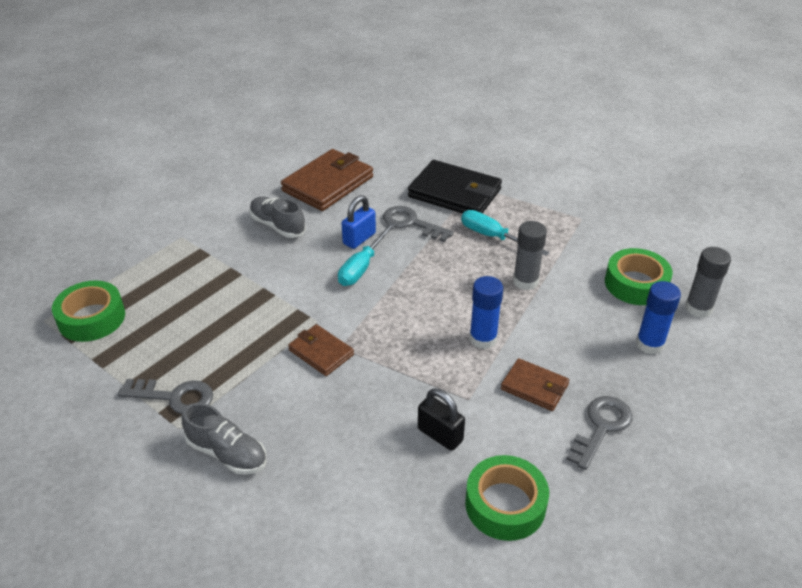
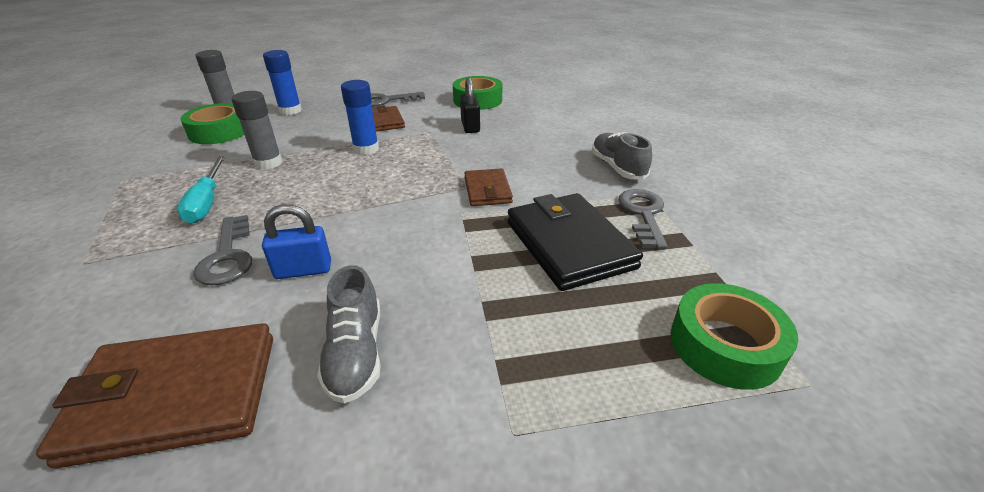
camera: 140 degrees left, 5 degrees down
(174, 397) = (643, 214): grey key -> grey key turned 45 degrees clockwise
(362, 267) = (353, 238): turquoise screwdriver -> none
(455, 193) = (117, 266): black wallet -> black wallet (569, 244)

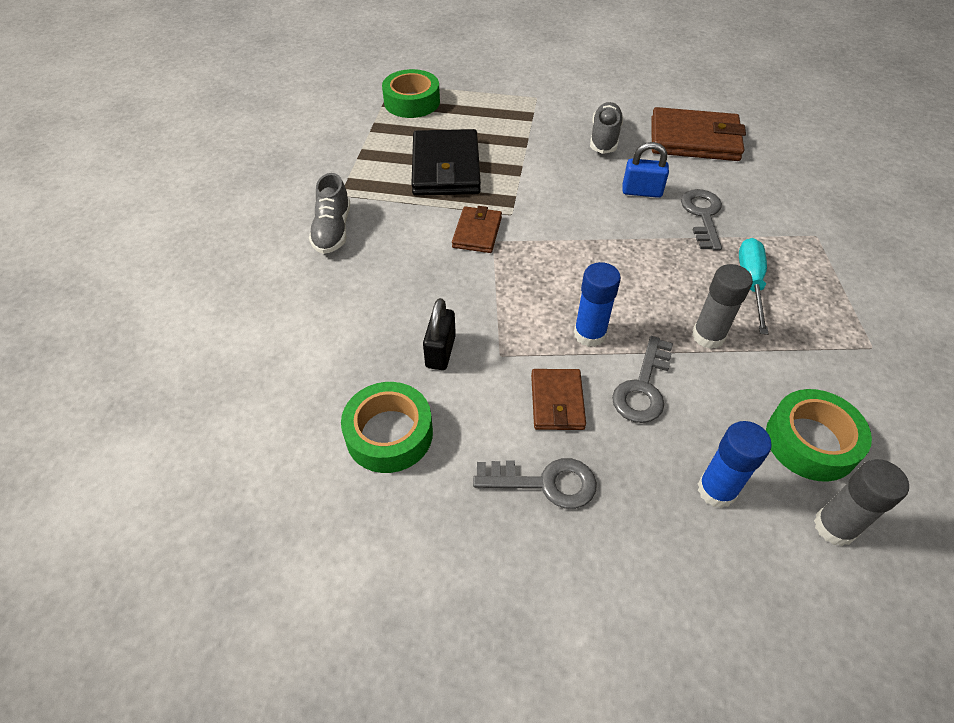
camera: 160 degrees left, 15 degrees up
(643, 214) = (367, 177): grey key -> grey key (643, 387)

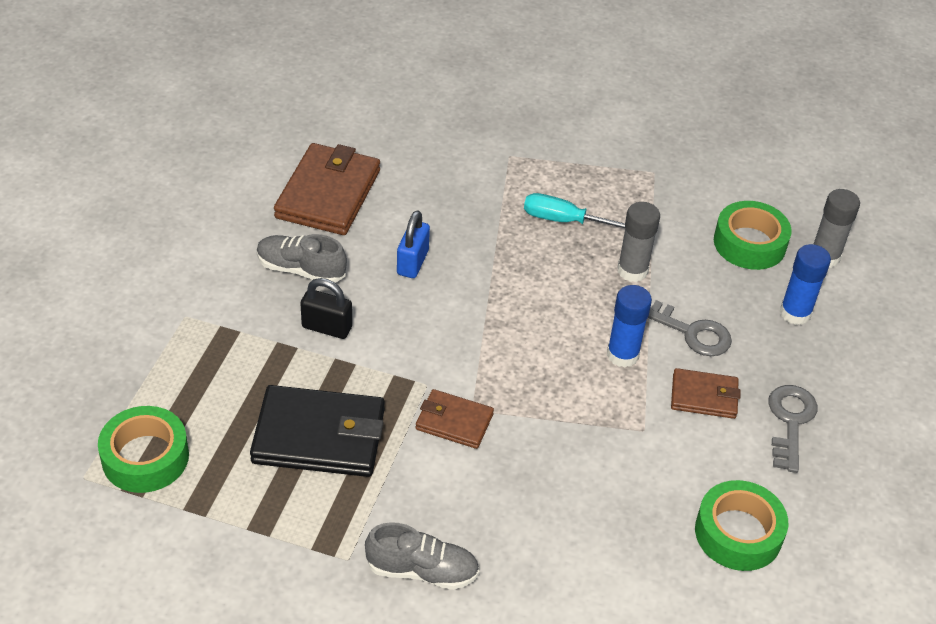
camera: 85 degrees left, 5 degrees down
(440, 351) = (636, 479): black padlock -> black padlock (327, 327)
(702, 216) = (464, 226): grey key -> none

